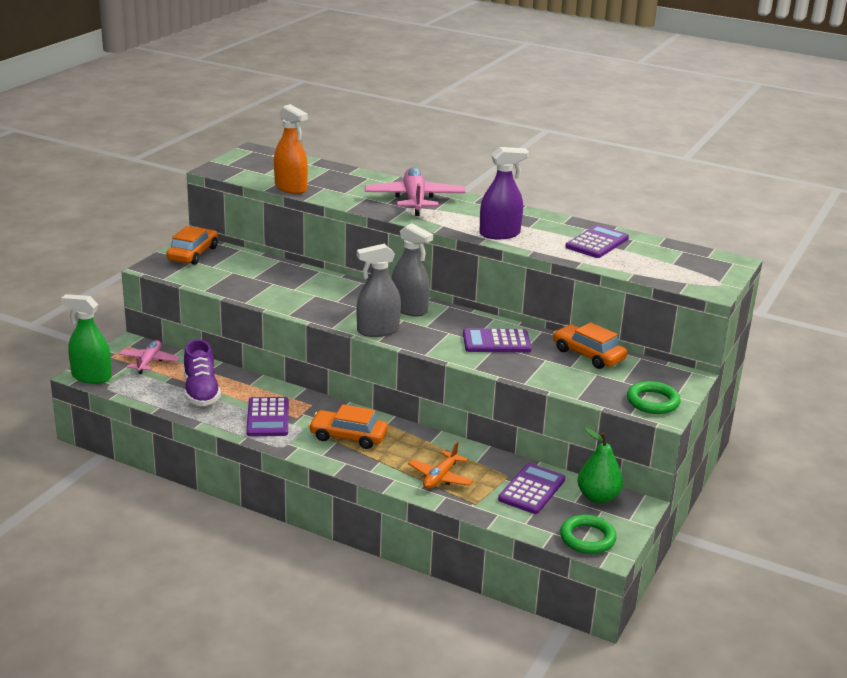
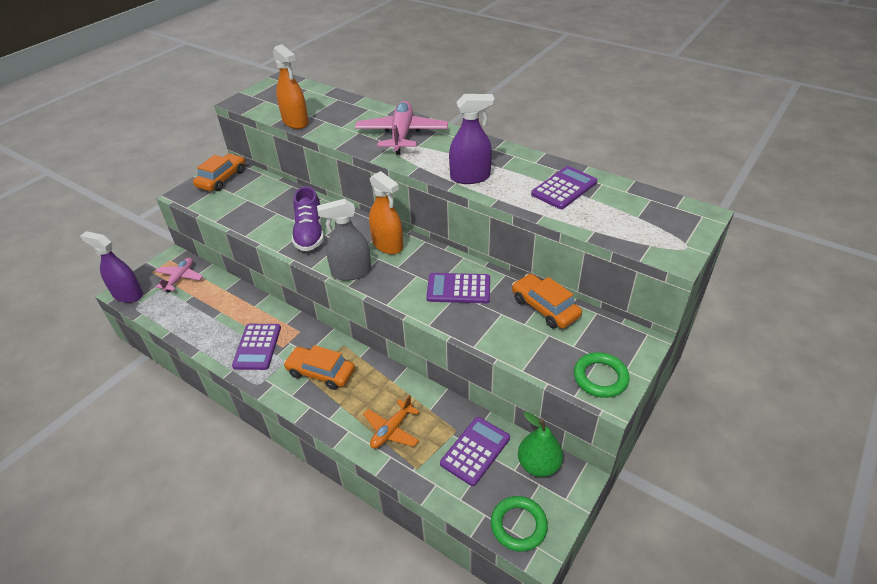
camera: 10 degrees right, 15 degrees up
(91, 377) = (128, 294): green spray bottle -> purple spray bottle
(201, 392) = (211, 314): purple shoe -> purple shoe (310, 234)
(409, 309) = (387, 245): grey spray bottle -> orange spray bottle

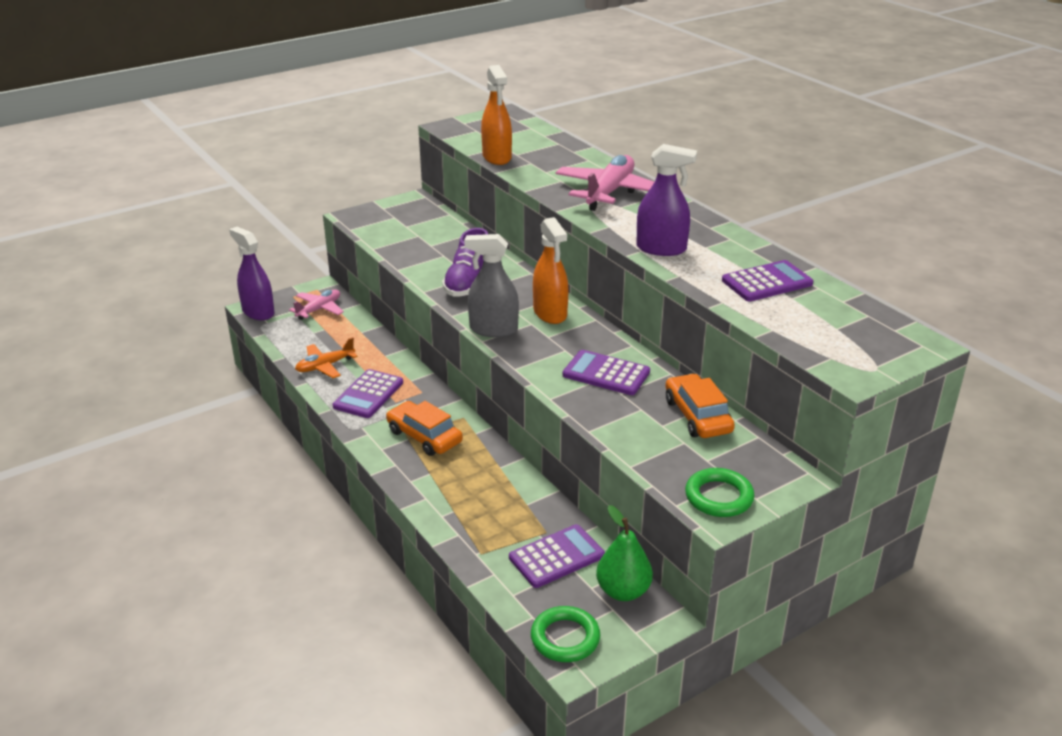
camera: 20 degrees right, 10 degrees down
(222, 179) = (401, 210): orange car -> none
(391, 430) = (473, 510): orange plane -> orange plane (325, 366)

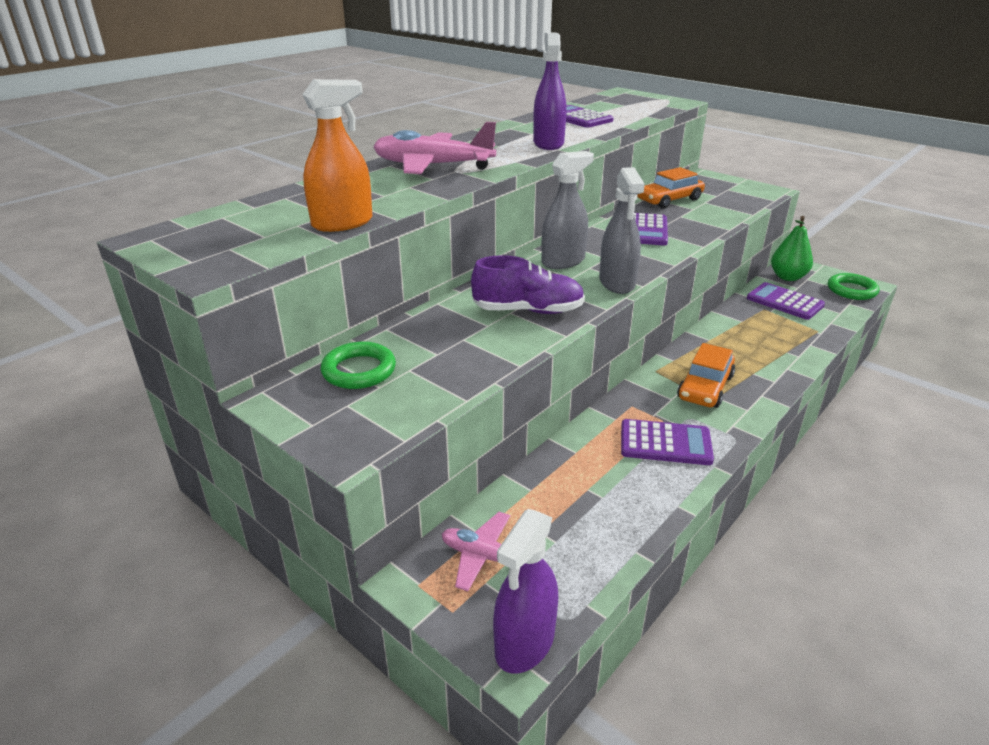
camera: 105 degrees left, 0 degrees up
(325, 366) = (633, 499): orange plane -> none
(550, 313) = (563, 261): orange spray bottle -> grey spray bottle
(719, 497) = (750, 191): green ring -> green ring (359, 370)

